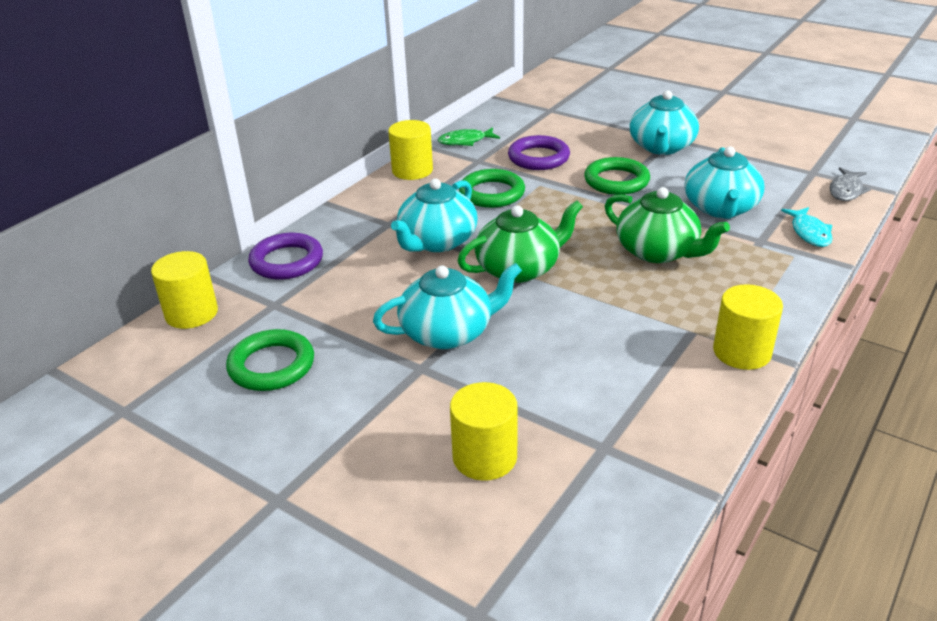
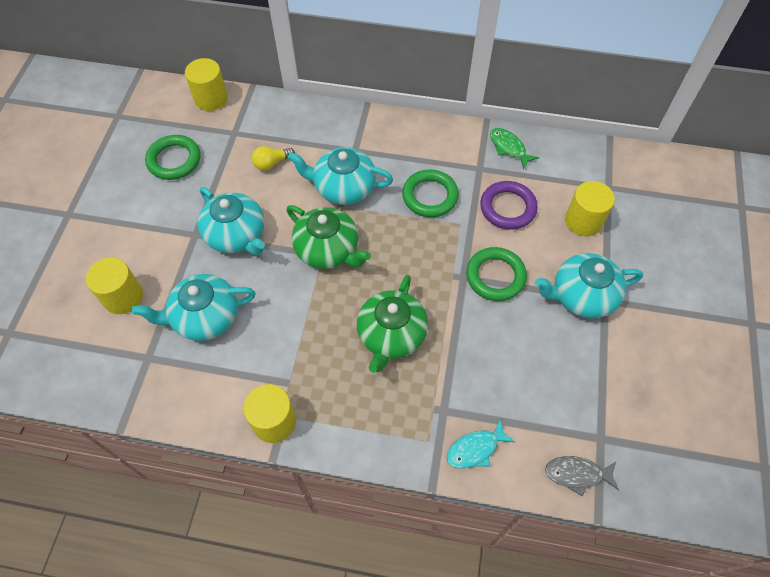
camera: 65 degrees right, 25 degrees up
(287, 261) = (284, 116): purple ring -> none
(354, 284) = (271, 163): none -> yellow light bulb
(412, 170) = (440, 133): yellow cylinder -> yellow cylinder (583, 221)
(720, 208) = (486, 368): turquoise teapot -> turquoise teapot (205, 317)

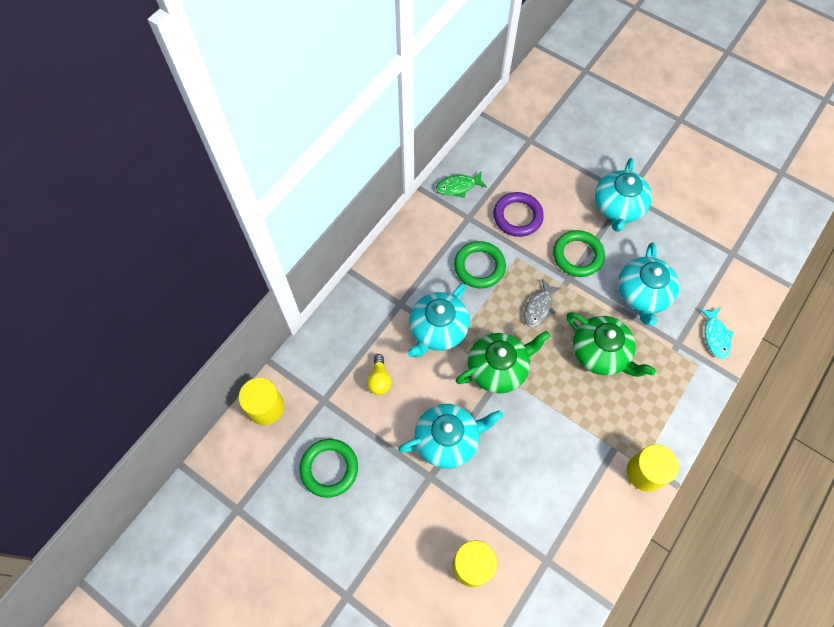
camera: 65 degrees left, 5 degrees up
(205, 317) = (524, 496): turquoise teapot -> turquoise teapot (642, 294)
(577, 474) = (753, 281): grey fish -> grey fish (539, 308)
(583, 221) = (553, 172): yellow cylinder -> none

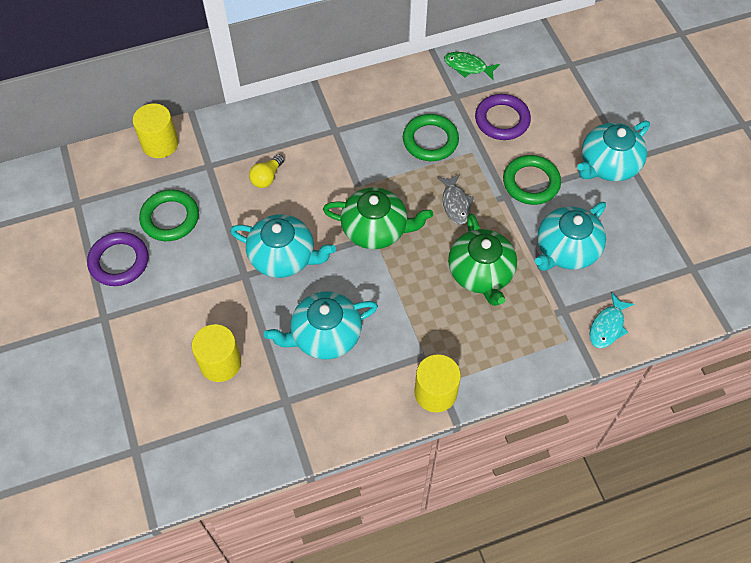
camera: 35 degrees right, 5 degrees down
(318, 537) = (119, 261): none -> purple ring
(437, 330) = (349, 168): turquoise teapot -> turquoise teapot (325, 335)
(539, 308) = (455, 204): grey fish -> grey fish turned 75 degrees counterclockwise

